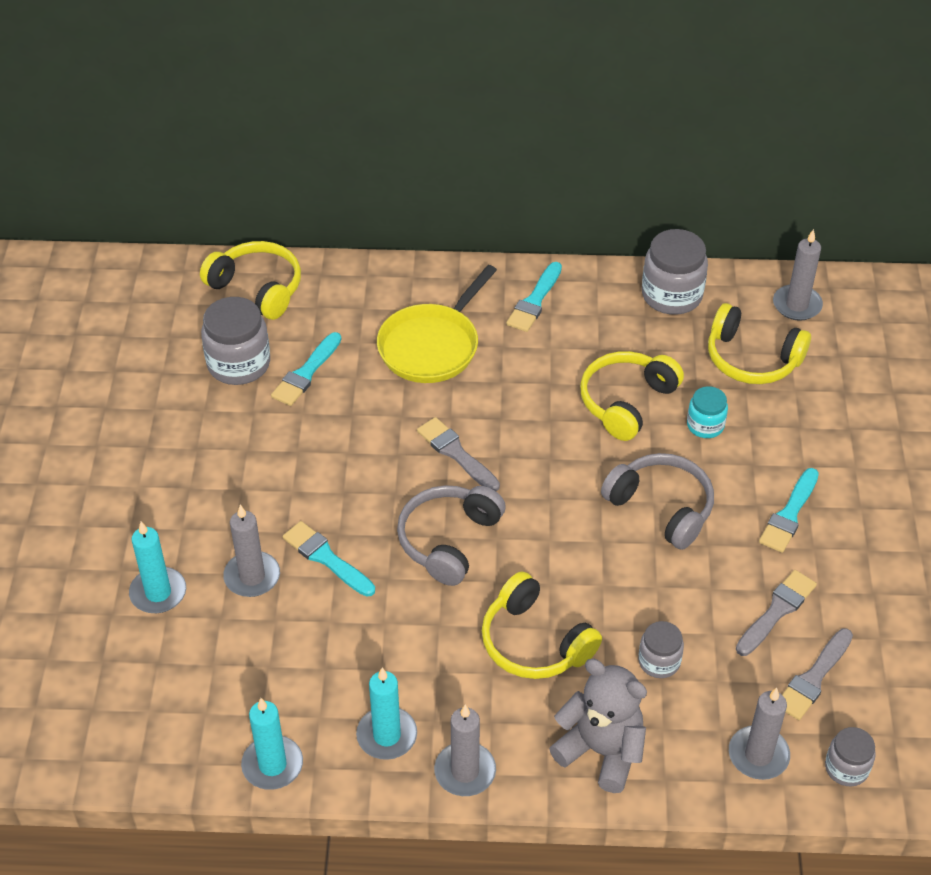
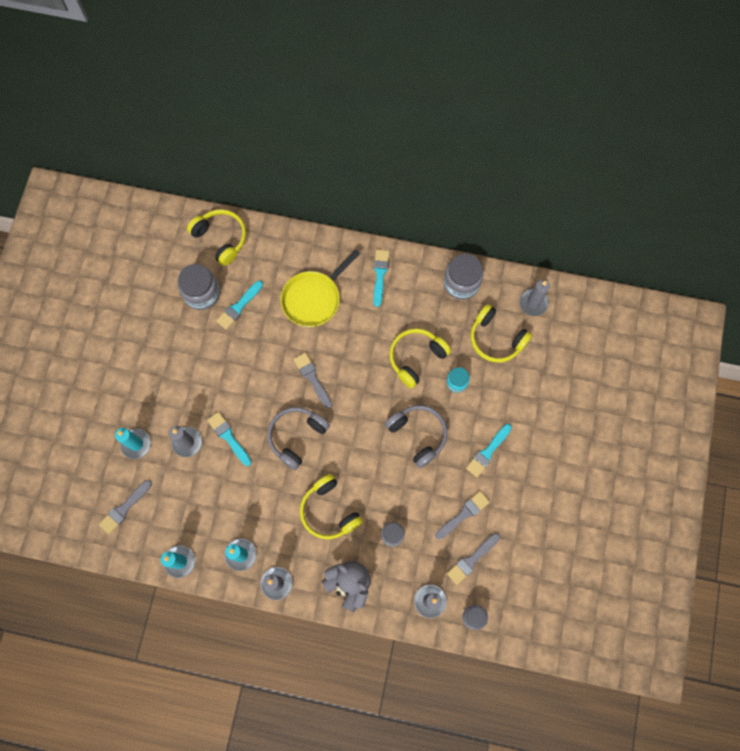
camera: 10 degrees right, 25 degrees up
(152, 695) = (124, 508): none -> grey brush
(534, 301) = (380, 274): turquoise brush -> turquoise brush turned 150 degrees clockwise

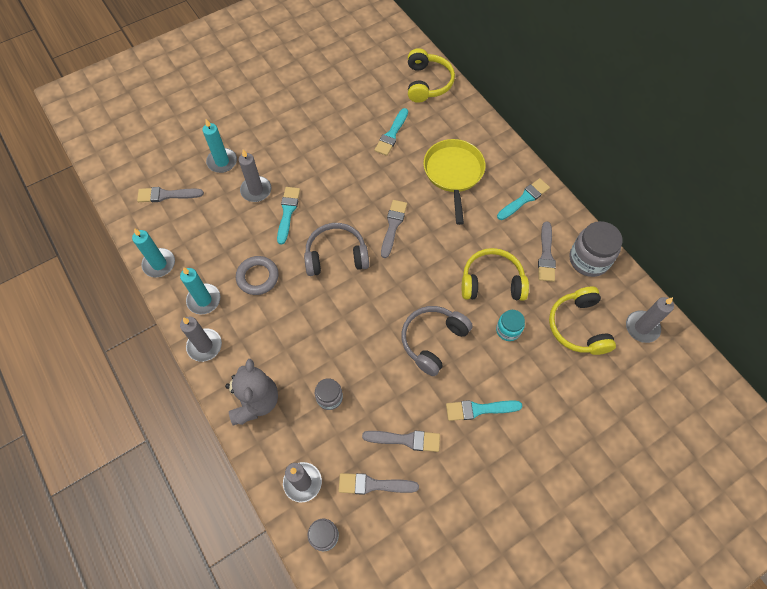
camera: 45 degrees right, 10 degrees down
(202, 293) = (375, 106): grey jar -> none
(239, 306) = (391, 134): turquoise brush -> turquoise brush turned 60 degrees counterclockwise
(259, 503) = (257, 277): none -> grey ring
(314, 298) = (453, 173): yellow pan -> yellow pan turned 90 degrees clockwise
(329, 511) = (301, 331): yellow headphones -> none
(418, 435) = (433, 341): grey headphones -> grey headphones turned 150 degrees counterclockwise
(432, 305) = (546, 255): none -> grey brush

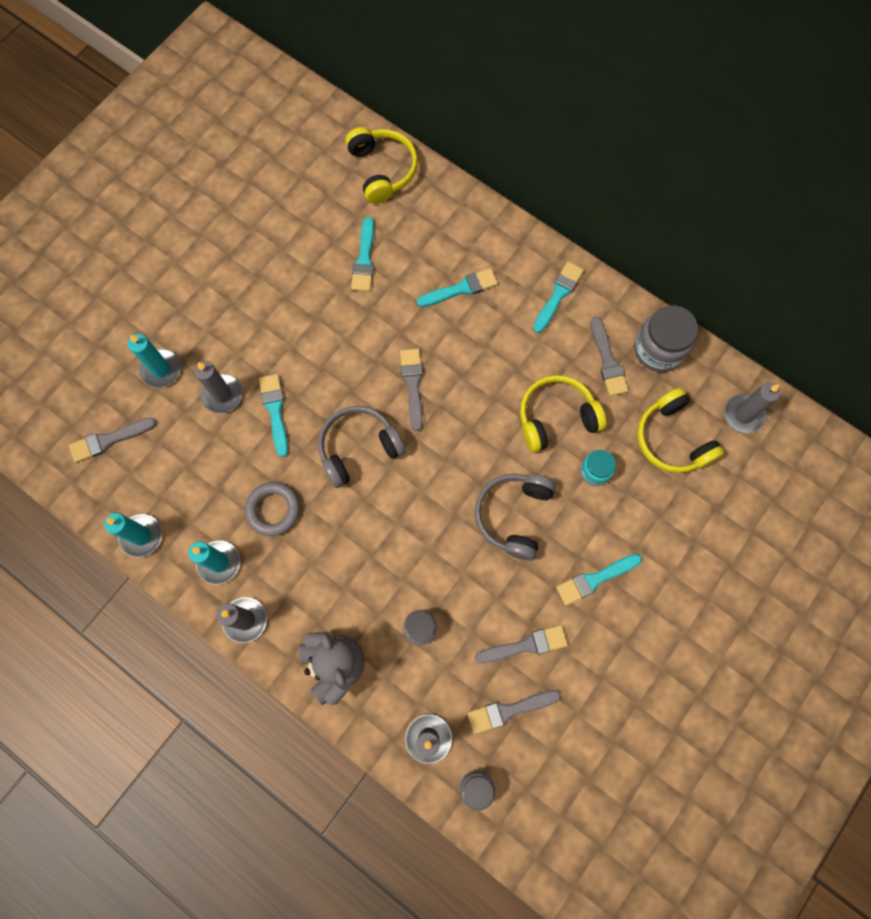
camera: 20 degrees left, 10 degrees up
(453, 173) = (461, 288): yellow pan -> turquoise brush

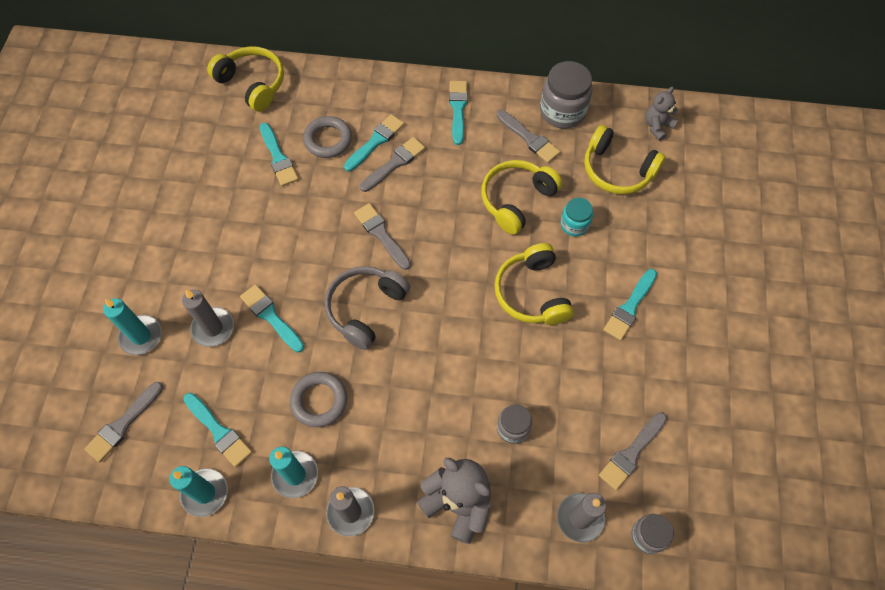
camera: 30 degrees left, 10 degrees down
(179, 490) = (219, 431): none -> turquoise brush
(419, 264) = (328, 140): none -> grey ring
(513, 515) = (532, 293): grey headphones -> yellow headphones
(525, 645) = (610, 391): grey brush -> grey brush (394, 163)
(743, 415) = (657, 126): grey candle -> grey teddy bear

